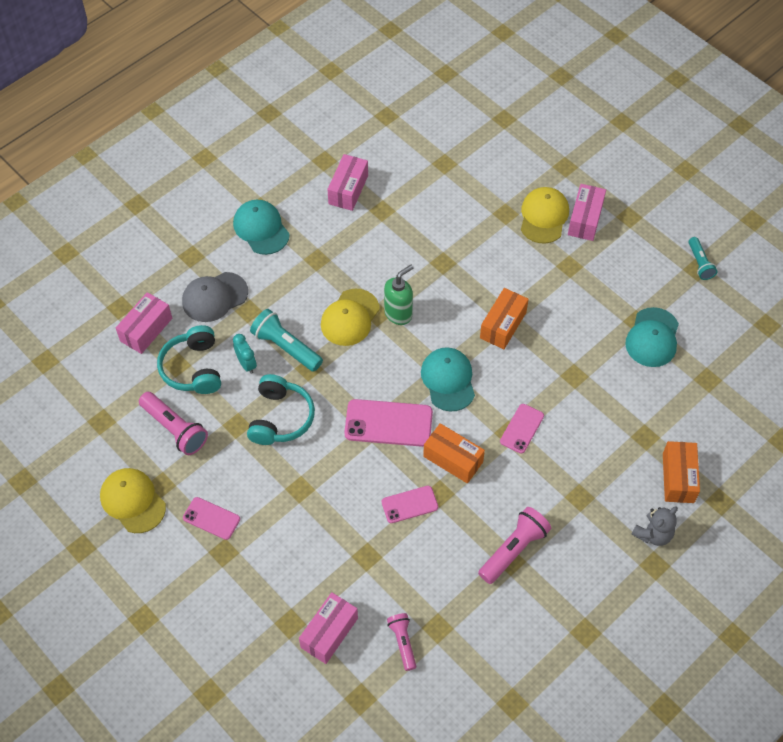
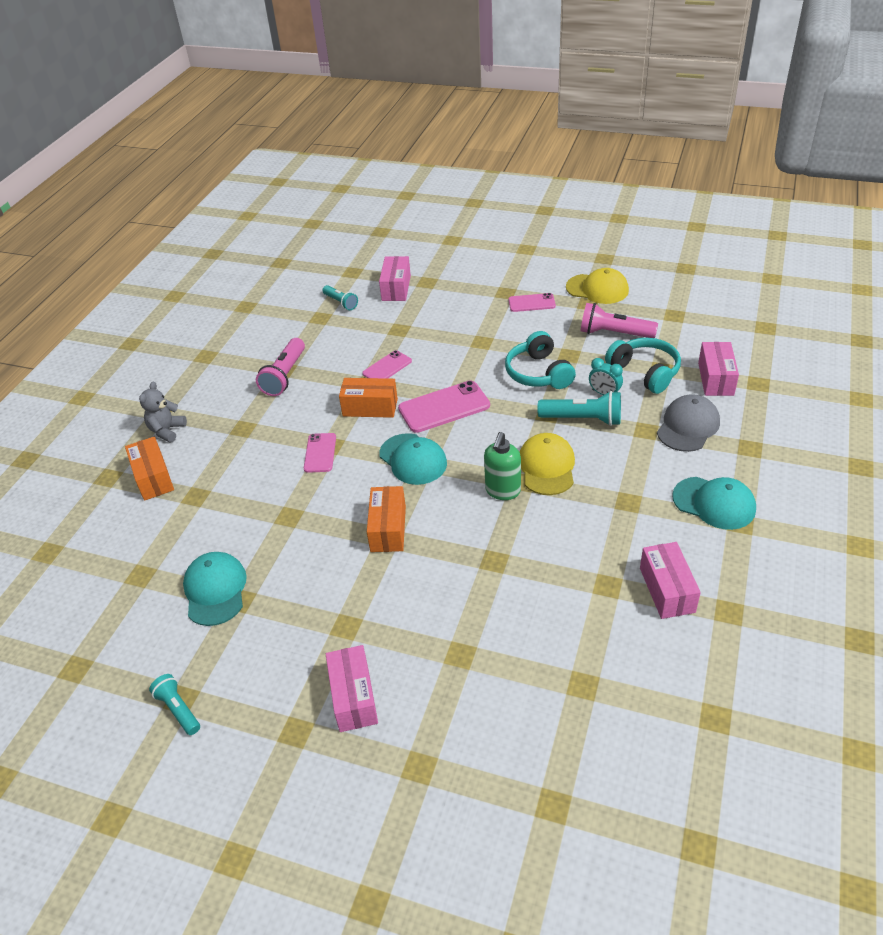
camera: 155 degrees right, 15 degrees down
(403, 642) = (341, 303): pink flashlight -> turquoise flashlight
(544, 216) = (409, 674): yellow cap -> none

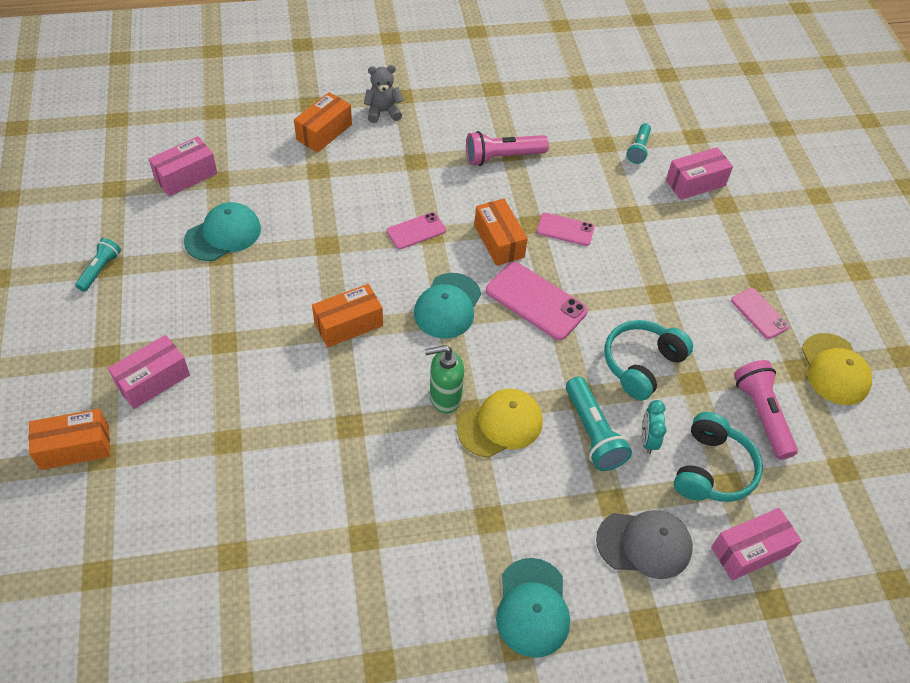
camera: 55 degrees right, 10 degrees up
(393, 790) = (75, 447): none -> orange box
(667, 590) = (382, 595): pink box -> pink box (186, 176)

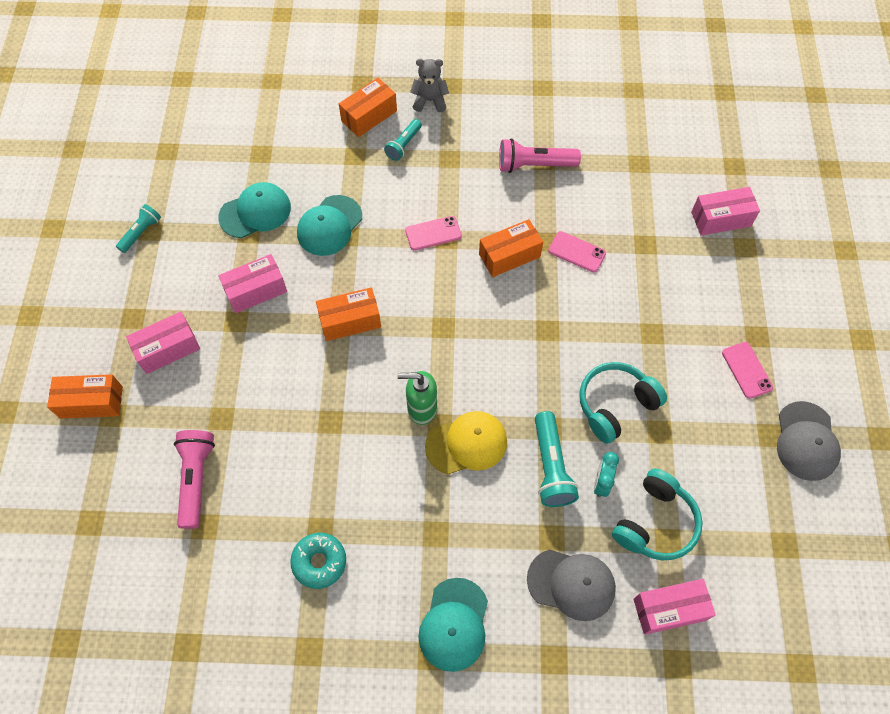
camera: 15 degrees right, 10 degrees up
(186, 176) = (233, 147): pink box -> pink box (256, 290)
(370, 570) = (319, 562): none -> turquoise donut
(447, 306) = (445, 316): turquoise cap -> turquoise cap (329, 226)
(499, 241) = (509, 255): orange box -> orange box turned 75 degrees clockwise
(536, 301) = (530, 323): pink phone -> none
(638, 149) = (672, 173): turquoise flashlight -> turquoise flashlight (403, 145)
(762, 415) = (719, 476): pink flashlight -> pink flashlight (196, 479)
(834, 369) = (806, 441): yellow cap -> grey cap

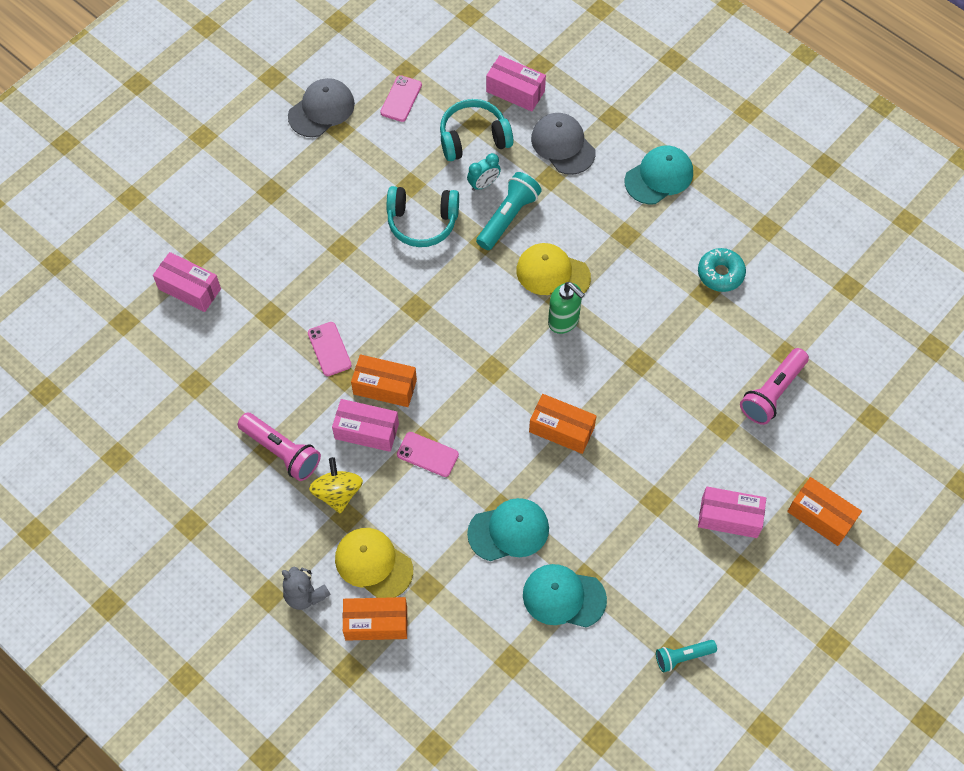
camera: 140 degrees left, 0 degrees up
(256, 290) = (619, 516): pink box -> pink box (366, 431)
(403, 145) = (373, 564): turquoise flashlight -> yellow cap
(470, 168) = (338, 493): none -> yellow spinning top
(746, 370) = (306, 176): pink phone -> pink phone (401, 99)

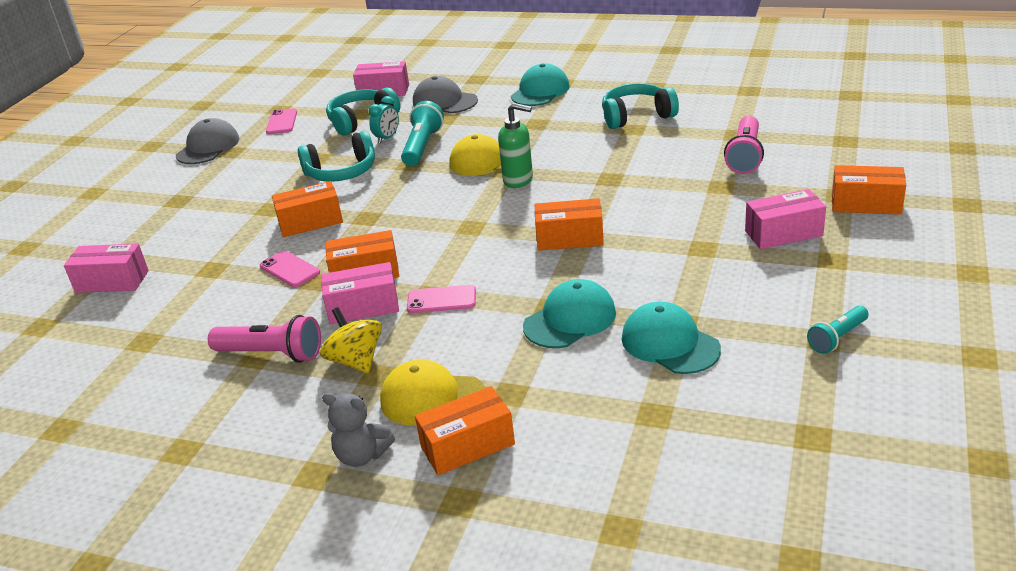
camera: 20 degrees left, 30 degrees down
(368, 288) = (310, 222): none -> orange box
(563, 597) = (670, 343): turquoise cap -> turquoise cap turned 60 degrees clockwise
(720, 273) = (637, 116): turquoise donut -> turquoise headphones

